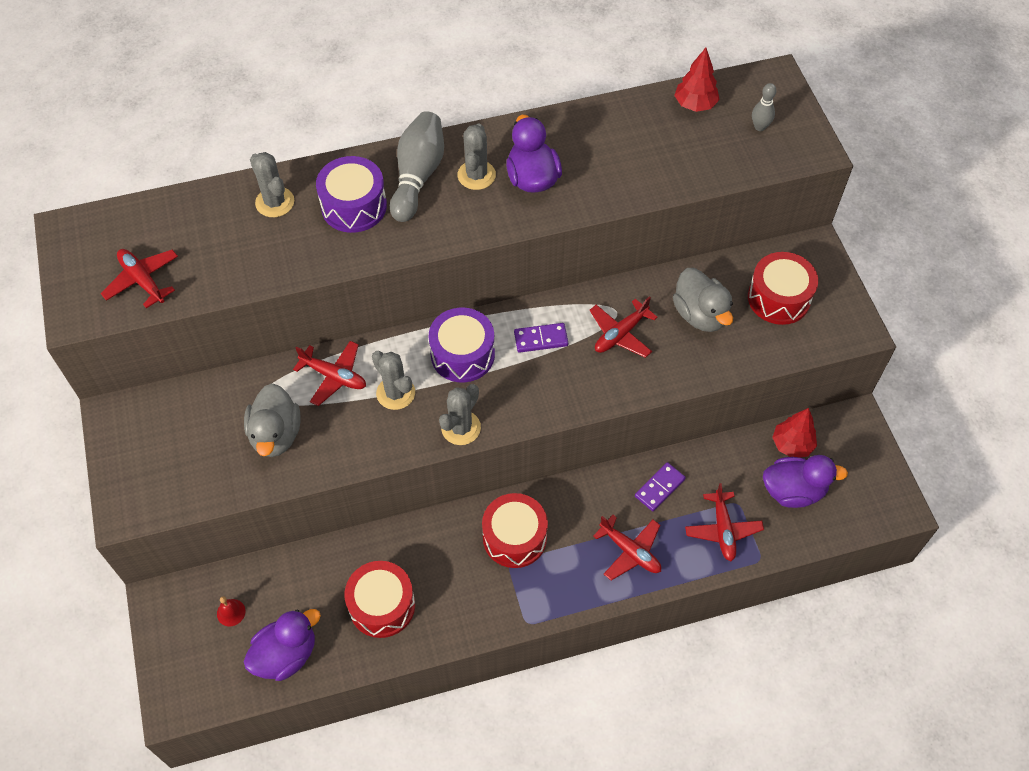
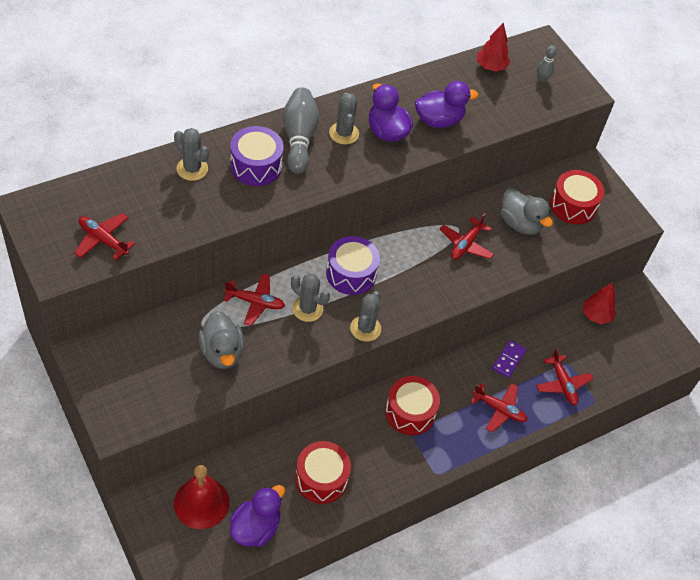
camera: 20 degrees left, 5 degrees down
(231, 612) = (201, 503): red bell -> red bell, size x2.36
(541, 339) = (407, 255): purple domino -> none
(793, 491) = (605, 349): purple duck -> purple duck (439, 120)

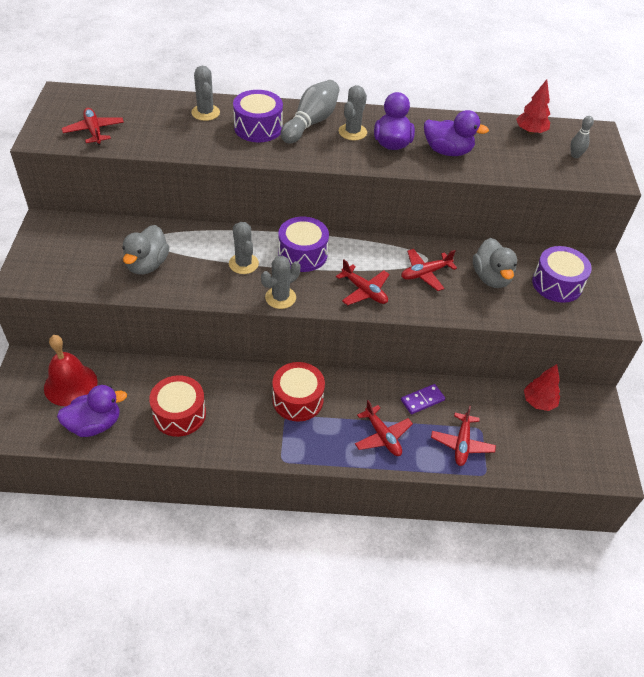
camera: 35 degrees right, 5 degrees down
(255, 302) = (205, 242): red plane -> red plane (364, 291)
(573, 205) = (557, 284): red drum -> purple drum

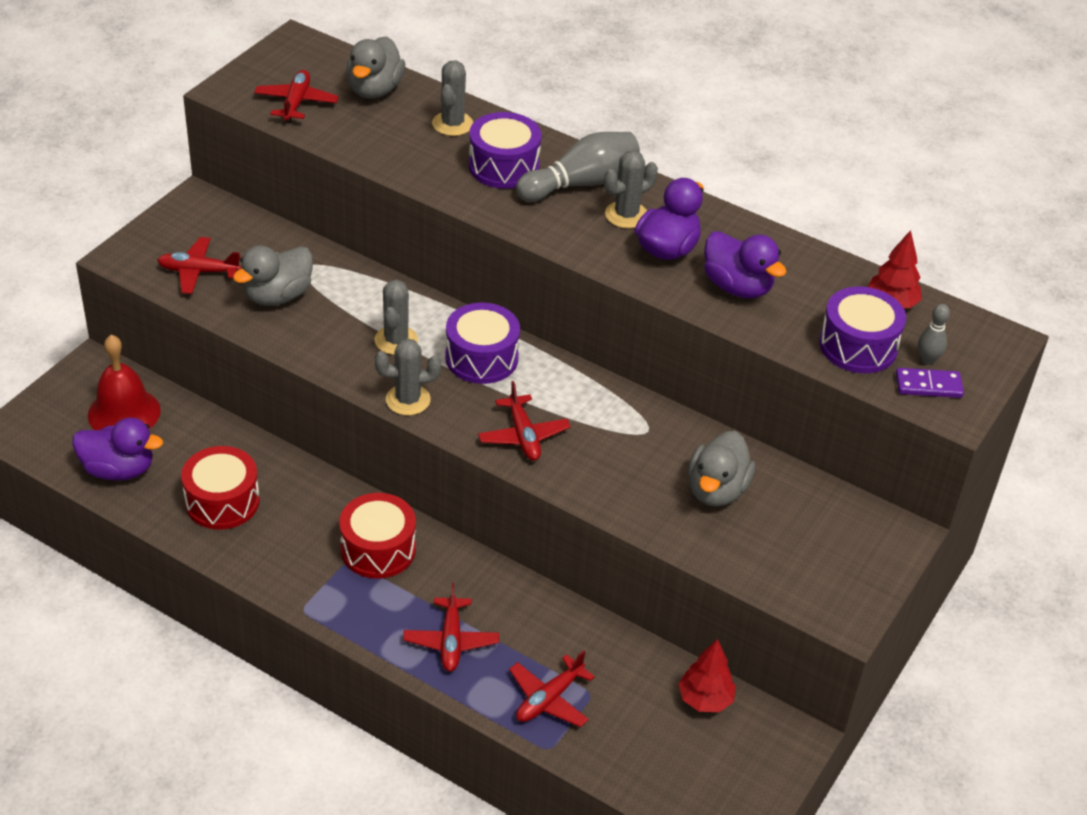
camera: 30 degrees right, 5 degrees down
(139, 107) = (374, 90): none -> grey duck
(422, 400) = (541, 623): purple domino -> purple domino (928, 385)
(425, 273) = (627, 447): red plane -> red plane (198, 272)
(557, 284) = (807, 537): purple drum -> purple drum (858, 346)

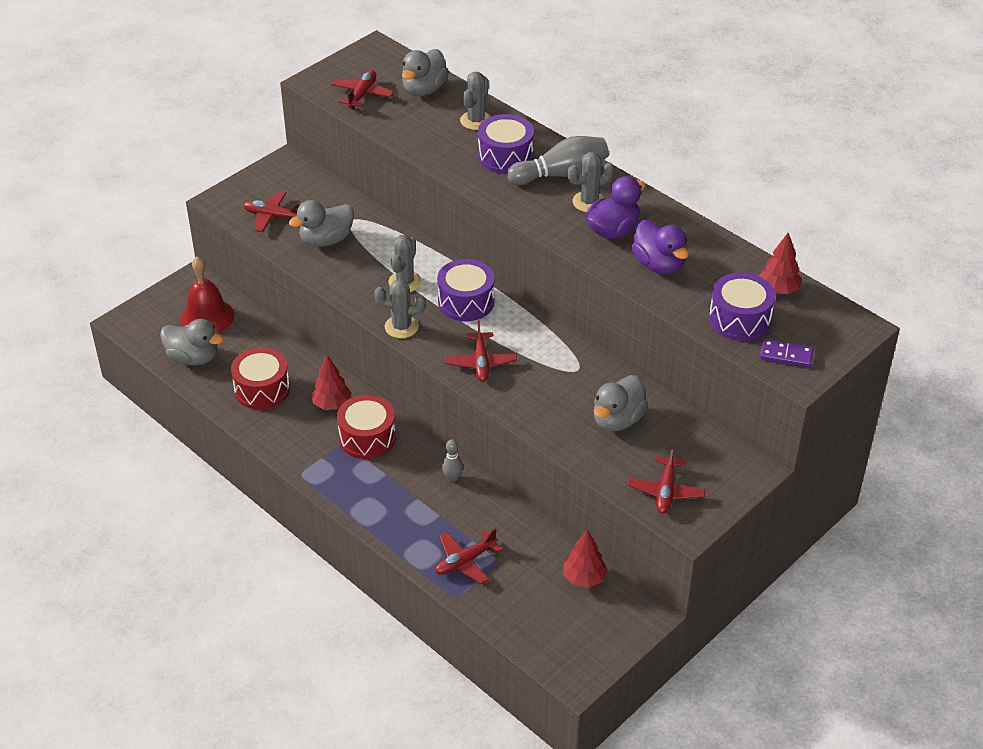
camera: 15 degrees right, 0 degrees up
(119, 470) = (193, 358): purple duck -> grey duck
(320, 510) = (332, 404): none -> red tree
(451, 641) = (403, 510): red plane -> red plane (665, 491)
(927, 360) = (792, 336): grey bowling pin -> grey bowling pin (452, 478)

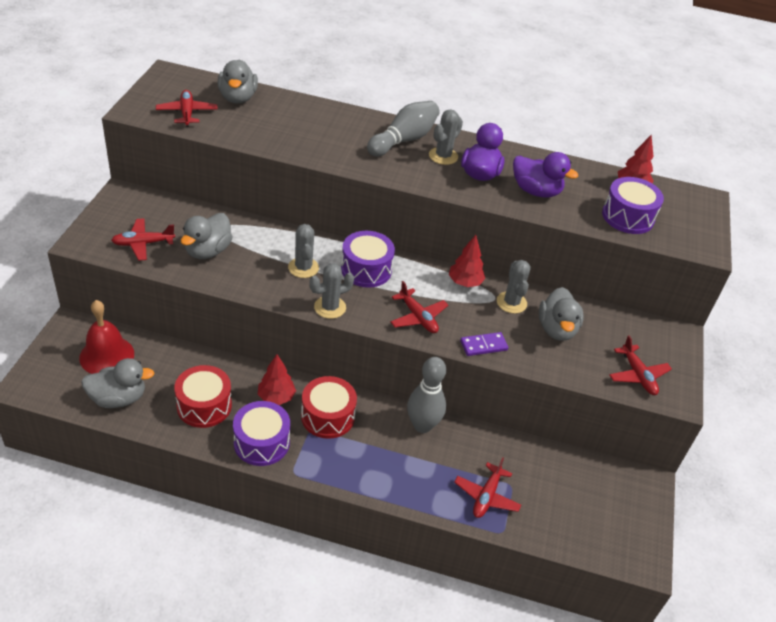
camera: 35 degrees left, 0 degrees up
(452, 478) = (422, 425): grey bowling pin -> grey bowling pin, size x1.99
(476, 120) = (301, 113): grey cactus -> grey cactus (511, 302)
(505, 156) = (348, 136): purple drum -> purple drum (261, 442)
(584, 578) = (583, 471): red tree -> red tree (465, 282)
(786, 355) = (682, 234): purple domino -> purple domino (483, 345)

